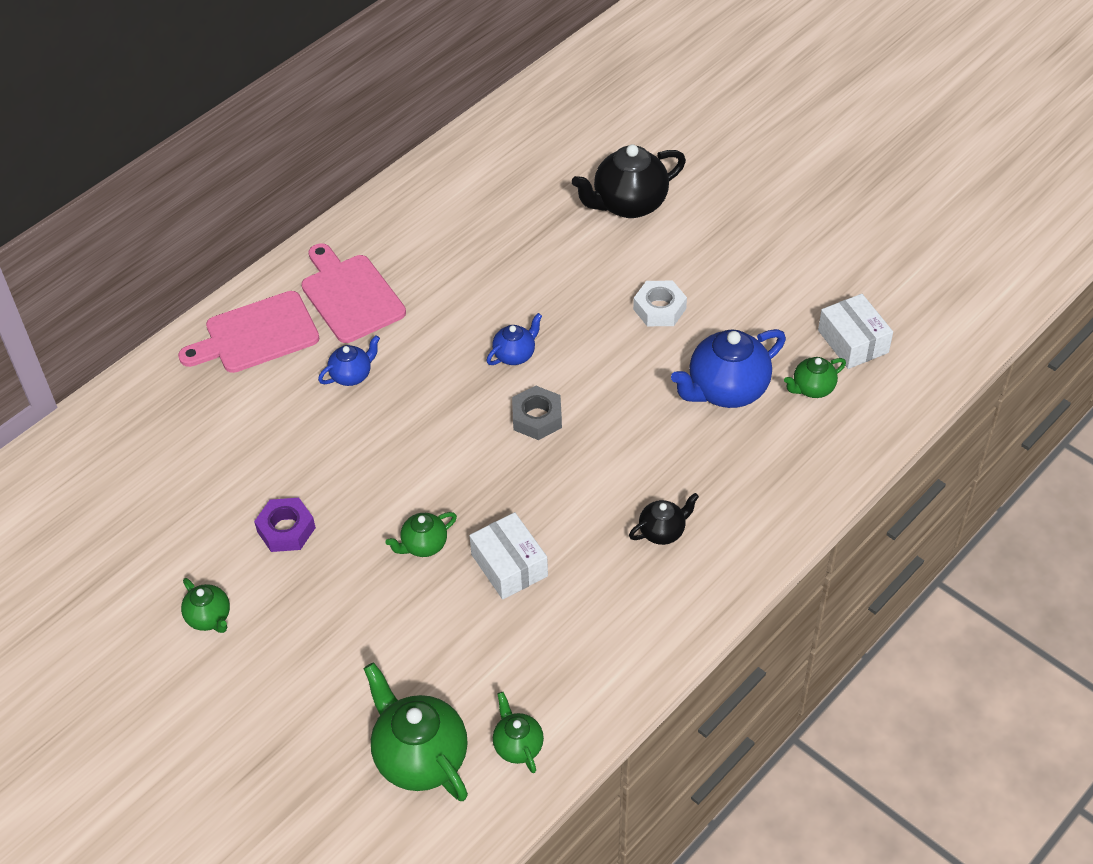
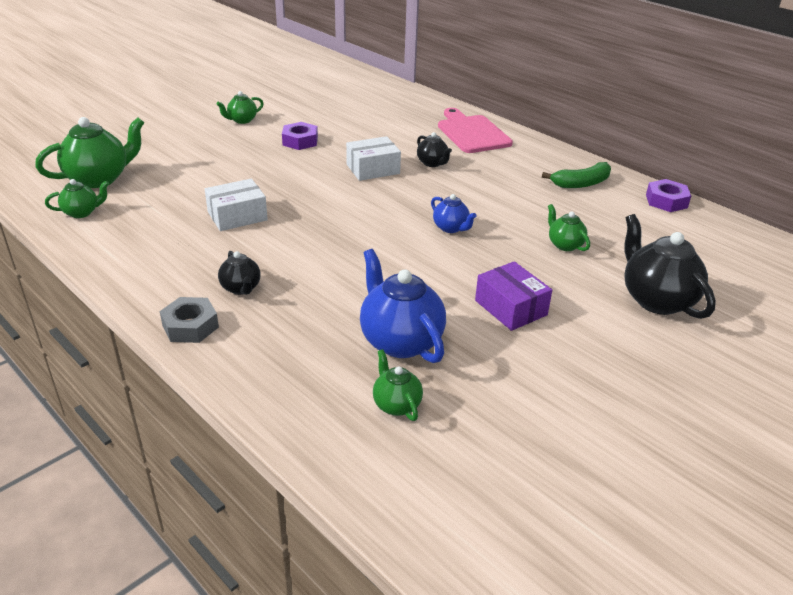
camera: 90 degrees right, 15 degrees down
(350, 295) = (513, 164): pink cutting board -> none
(352, 375) = (432, 163): blue teapot -> black teapot
(399, 236) = (581, 183): none -> green banana
(423, 545) = (269, 185): green teapot -> green teapot (564, 245)
(436, 170) = (666, 201): none -> purple nut
(537, 418) = (380, 234): grey nut -> grey nut (190, 326)
(659, 309) = (510, 308): white nut -> purple box
(853, 341) = (467, 449): white box -> white box (373, 169)

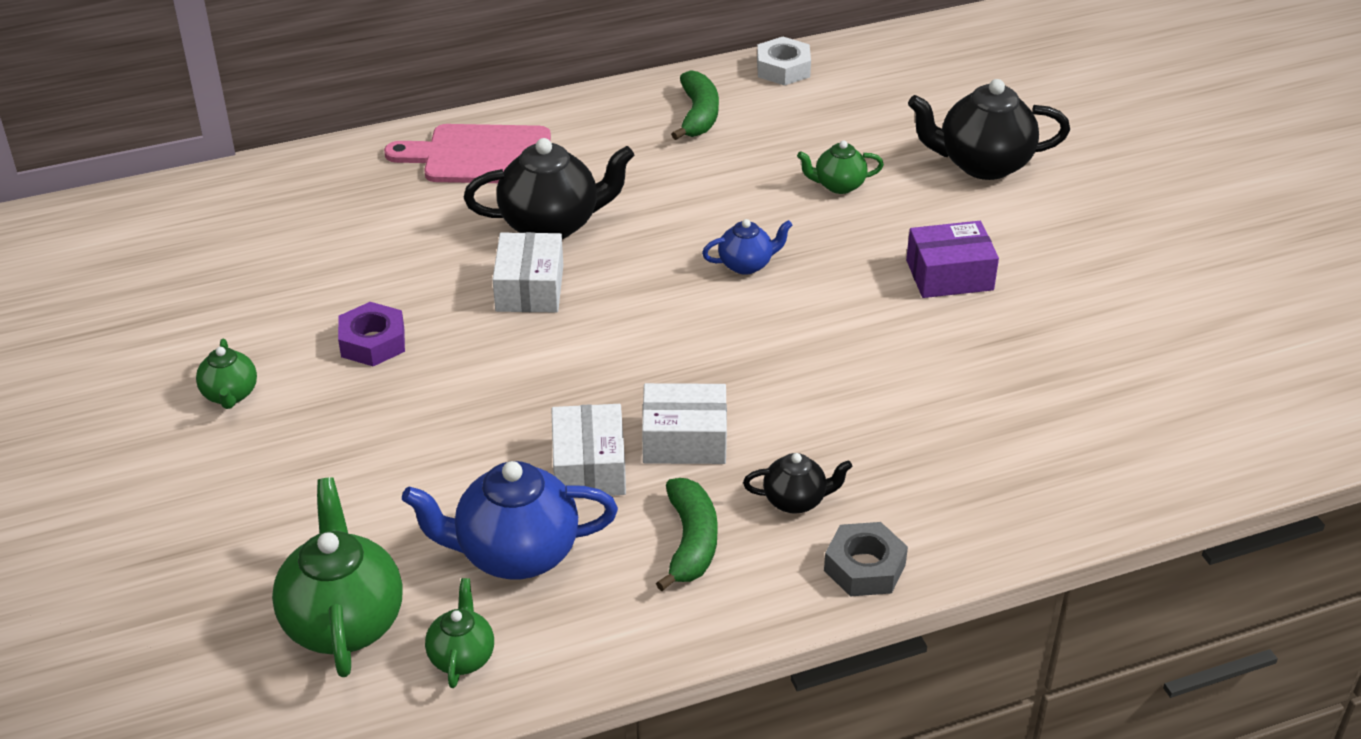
camera: 65 degrees left, 5 degrees up
(189, 259) = (690, 542): none -> green banana
(275, 240) = (684, 440): none -> white box
(396, 404) = (1089, 419): green teapot -> none
(400, 341) = (976, 383): blue teapot -> blue teapot (515, 554)
(432, 163) = (552, 224): black teapot -> black teapot, size x1.88
(666, 201) = (783, 69): purple nut -> white nut

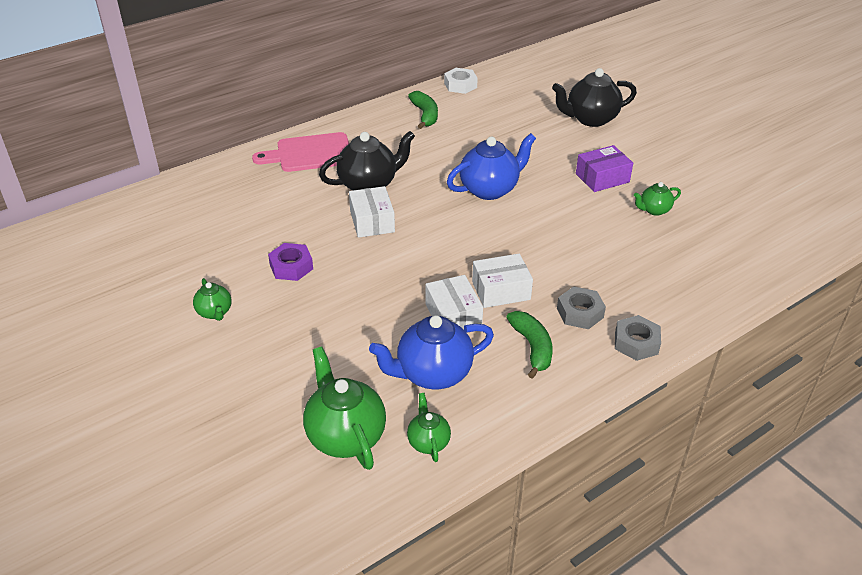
camera: 15 degrees left, 0 degrees up
(746, 264) = (489, 189): blue teapot -> blue teapot, size x1.88
(795, 500) = (580, 313): black teapot -> grey nut
(838, 185) = (519, 140): green teapot -> green teapot (654, 210)

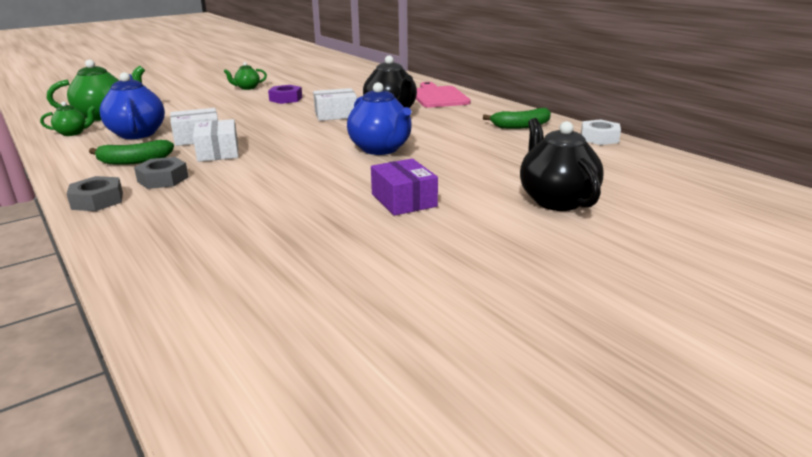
camera: 90 degrees right, 15 degrees down
(654, 210) = (326, 226): green teapot -> none

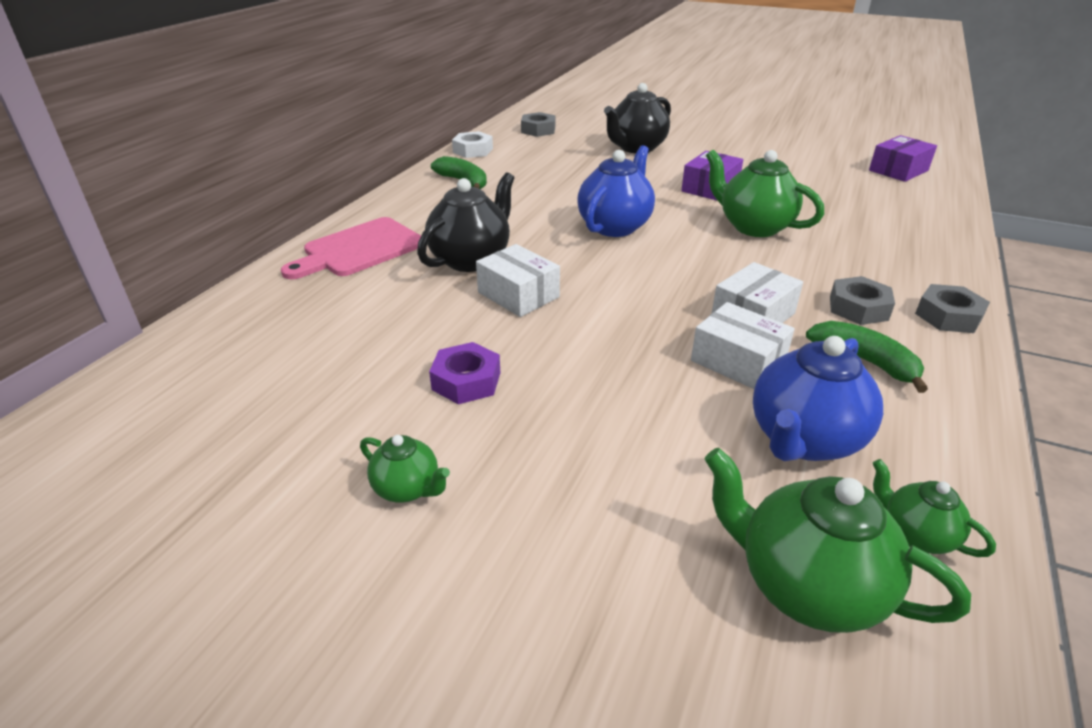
camera: 120 degrees left, 10 degrees up
(291, 352) = (898, 170): none -> purple box
(307, 190) = (753, 227): none -> green teapot
(655, 171) = (538, 130): none -> grey nut

